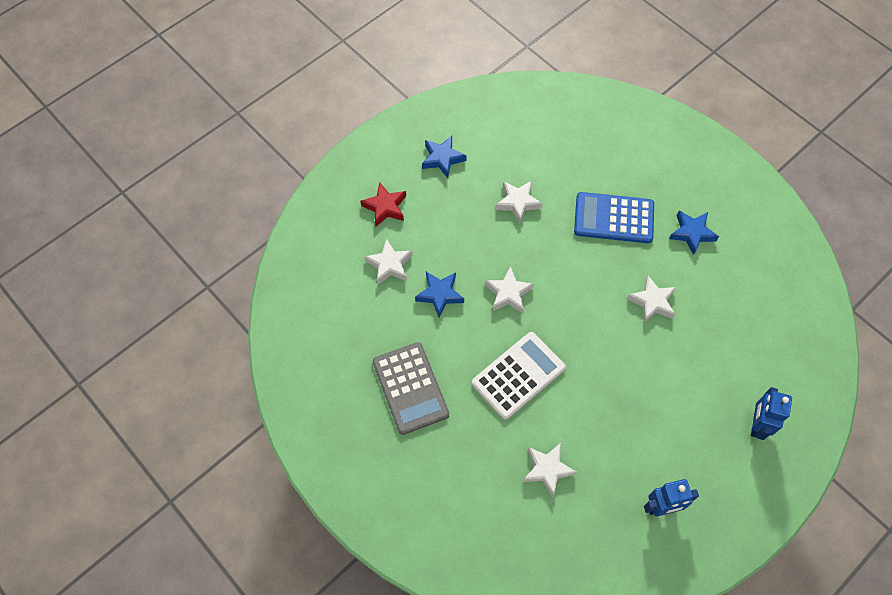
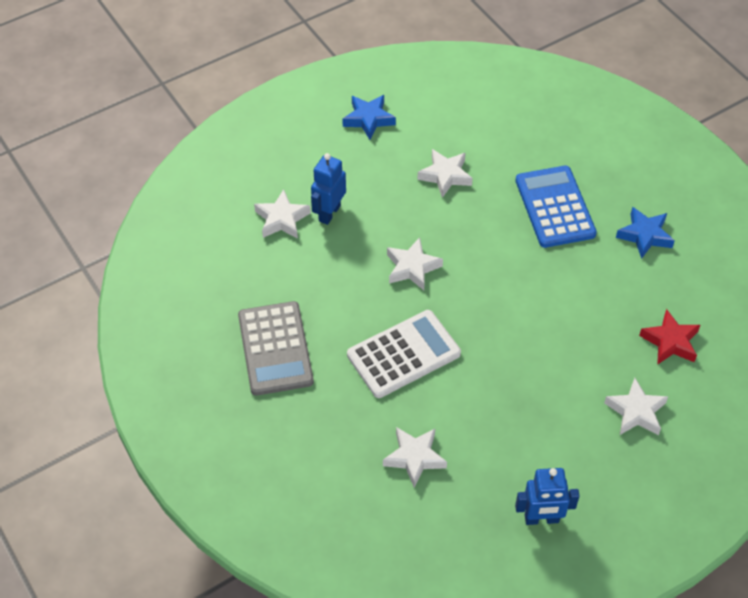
camera: 10 degrees right, 10 degrees down
(385, 207) = (291, 160): red star -> red star (670, 341)
(439, 295) = (332, 258): blue star -> none
(613, 218) = (554, 207): blue calculator -> blue calculator turned 60 degrees clockwise
(652, 302) = (580, 301): white star -> white star (636, 412)
(756, 425) = (677, 449): blue robot -> blue robot (329, 213)

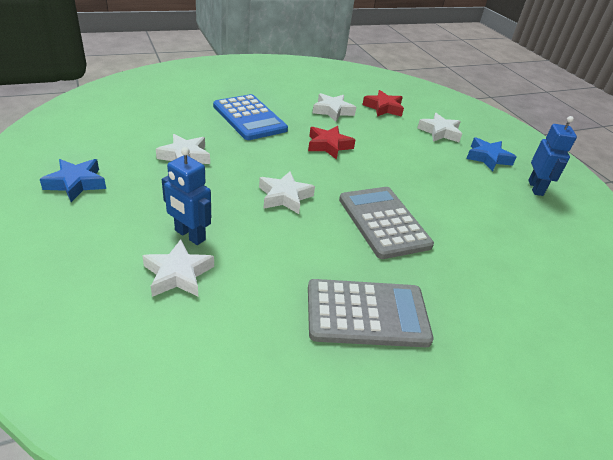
camera: 85 degrees left, 15 degrees down
(403, 354) = (383, 222): white calculator -> grey calculator
(414, 458) = (494, 238): white star -> white star (332, 111)
(531, 291) = (328, 145): none -> red star
(554, 207) = (249, 118): blue calculator -> blue calculator turned 120 degrees counterclockwise
(645, 235) = (292, 94): blue star -> blue star (488, 158)

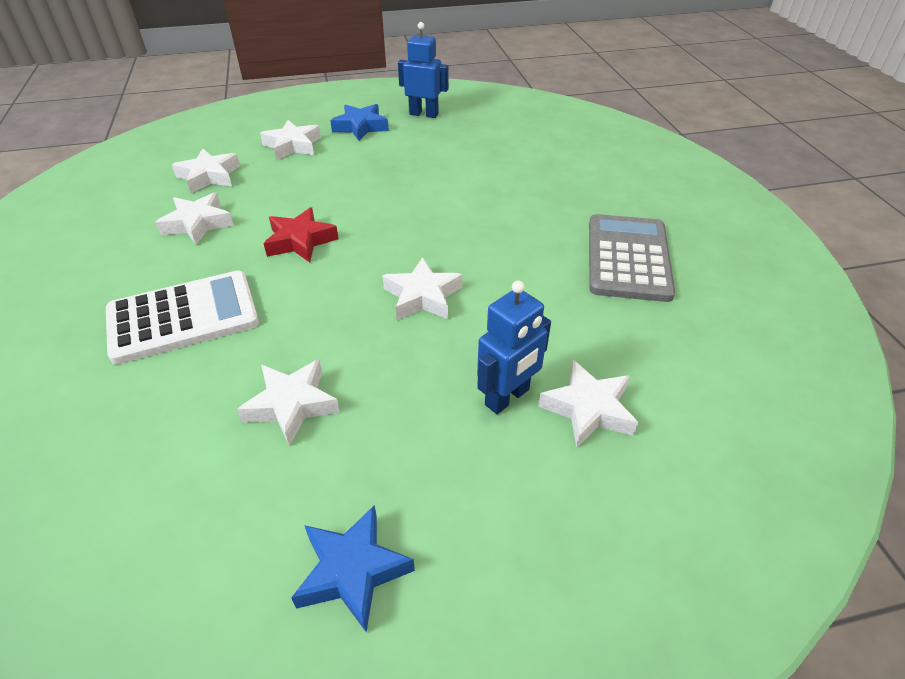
camera: 75 degrees left, 5 degrees up
(249, 118) = (183, 317): blue calculator -> white calculator
(383, 108) = (209, 176): red star -> white star
(383, 222) = (480, 222): grey calculator -> none

